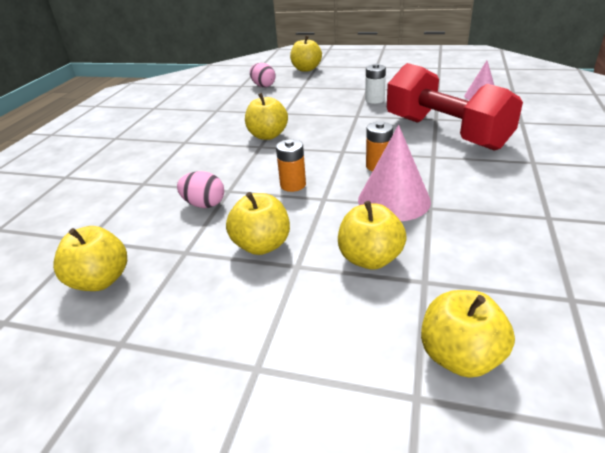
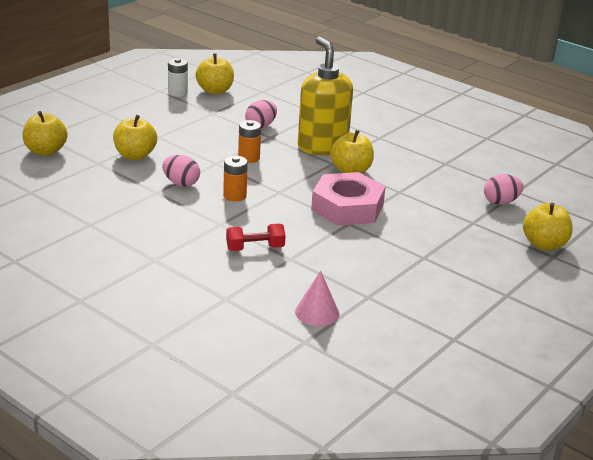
camera: 110 degrees right, 5 degrees down
(229, 159) = (322, 147): none -> yellow soap dispenser
(262, 245) = (190, 132): yellow apple -> none
(333, 121) = (347, 207): none -> pink nut
(374, 100) = (380, 247): white battery -> white battery (177, 93)
(394, 200) = (181, 183): pink cone -> pink egg
(445, 132) = (255, 248): red dumbbell -> red dumbbell, size x0.41

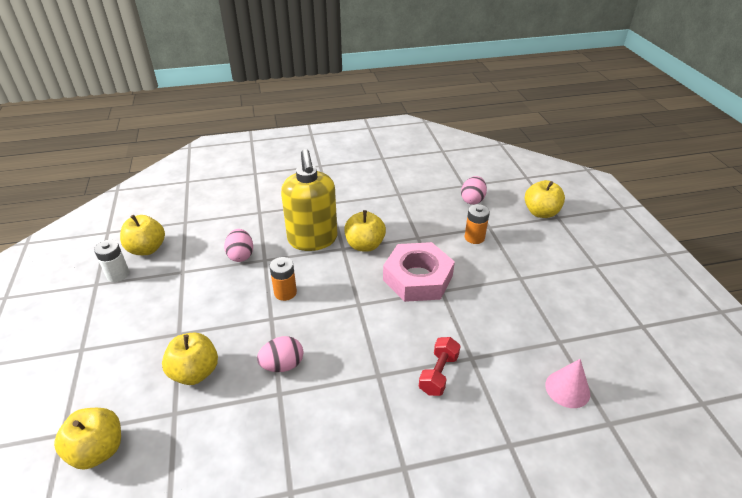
camera: 50 degrees left, 10 degrees up
(234, 196) = (339, 338): orange battery -> orange battery (474, 237)
(322, 147) = (312, 239): yellow soap dispenser -> yellow soap dispenser turned 120 degrees counterclockwise

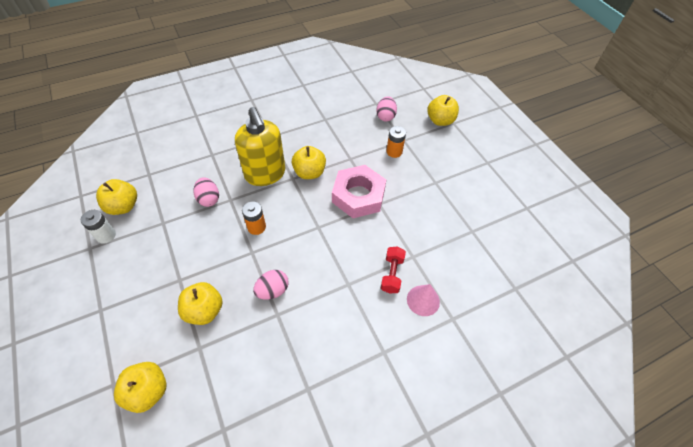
camera: 15 degrees left, 15 degrees up
(567, 389) = (484, 268): pink cone -> pink cone (423, 300)

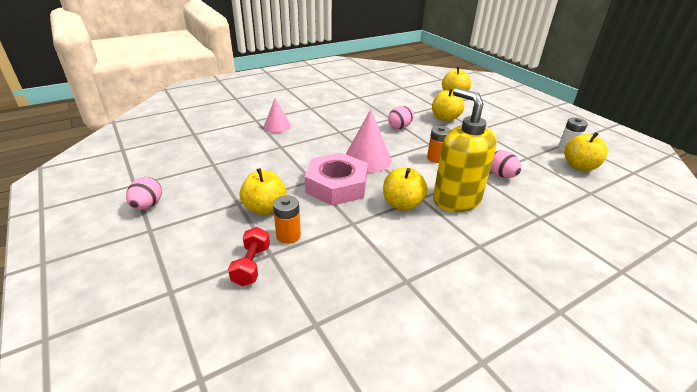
camera: 175 degrees right, 20 degrees down
(325, 229) = (367, 159): none -> pink cone
(385, 116) = (297, 294): pink egg -> pink egg (147, 205)
(392, 274) = (301, 137): red dumbbell -> red dumbbell (251, 265)
(440, 121) = (194, 294): yellow apple -> yellow apple (265, 208)

